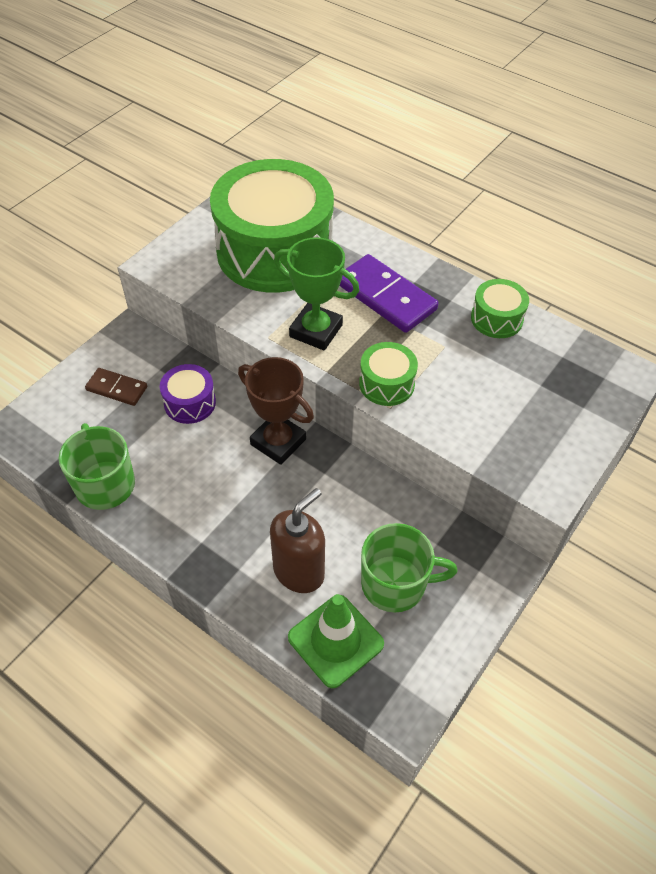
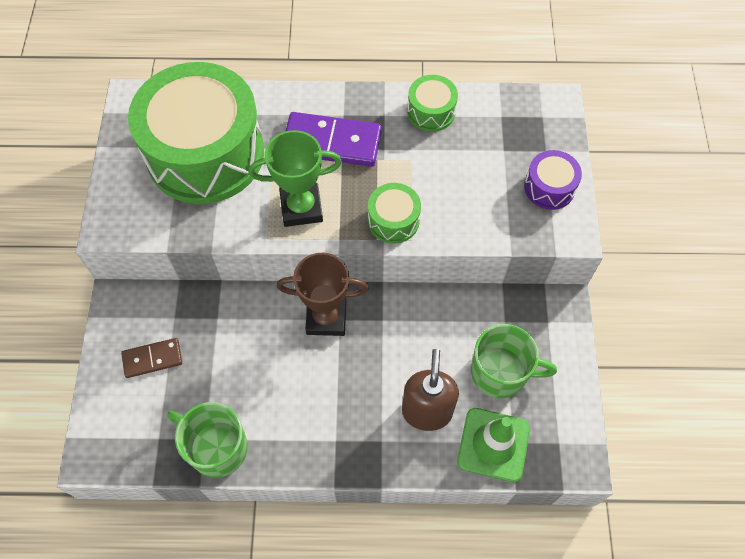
camera: 35 degrees left, 10 degrees up
(190, 403) = (227, 331): purple drum -> purple drum (549, 187)
(395, 584) = (500, 372): green mug -> green mug turned 45 degrees clockwise

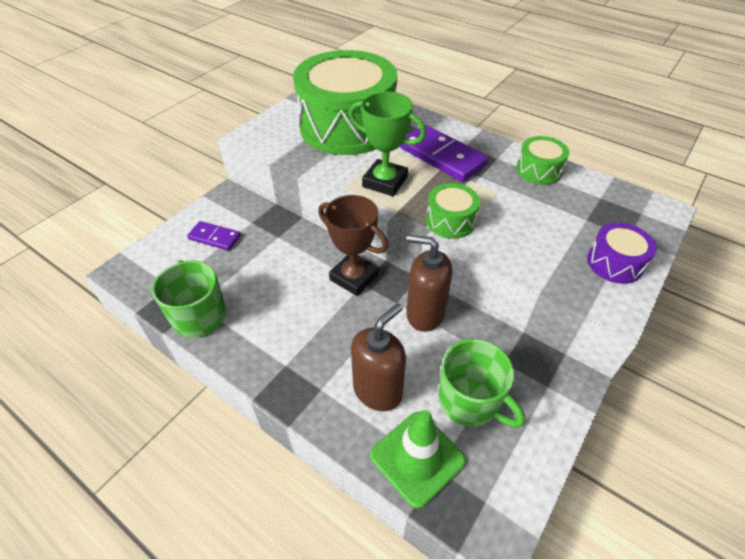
camera: 35 degrees right, 15 degrees down
(152, 359) = (214, 237): brown domino -> purple domino
(414, 316) = (424, 314): none -> brown soap dispenser

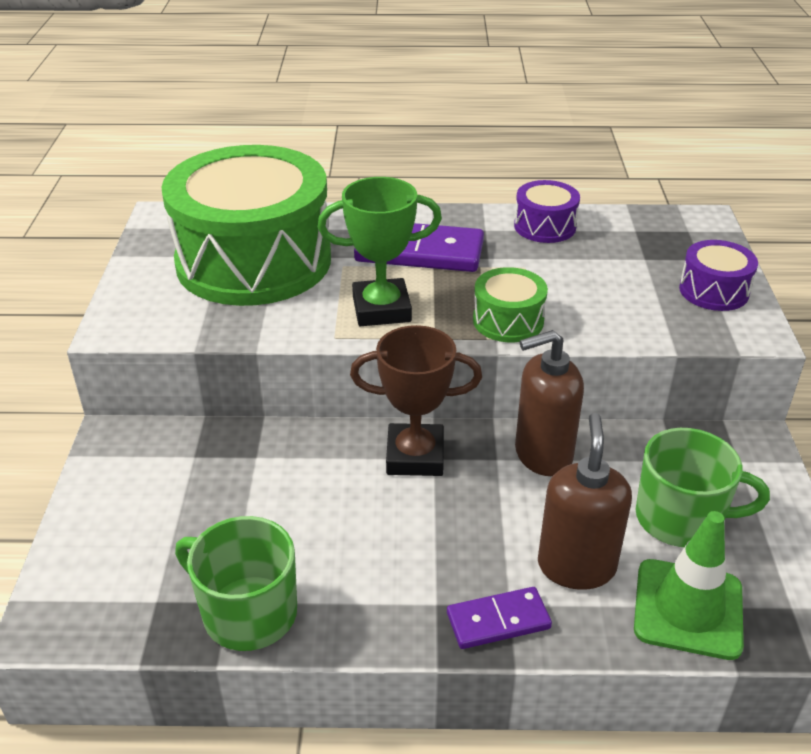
camera: 35 degrees left, 10 degrees down
(214, 237) = (157, 503): purple domino -> purple domino (498, 621)
(538, 170) = (545, 226): green drum -> purple drum

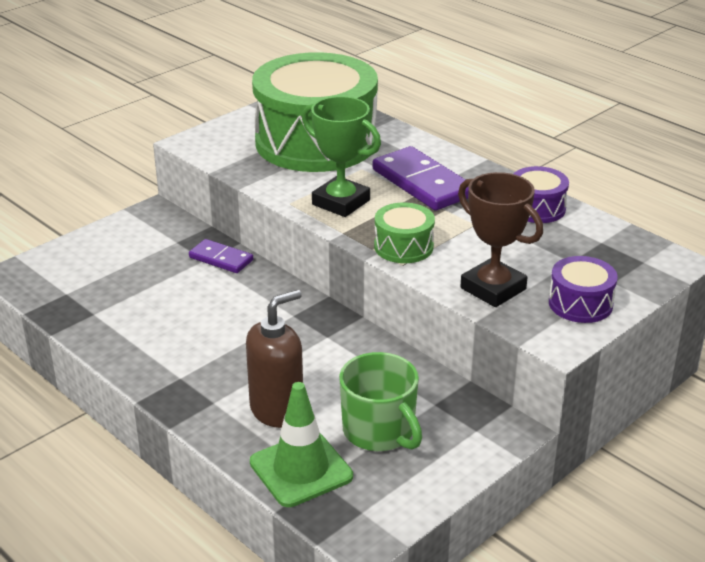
camera: 45 degrees right, 5 degrees down
(247, 612) = (94, 323): green mug -> none
(415, 456) = (284, 308): brown trophy -> brown trophy (493, 289)
(498, 621) = (195, 404): purple domino -> purple domino (221, 259)
(542, 455) = (357, 350): brown soap dispenser -> none

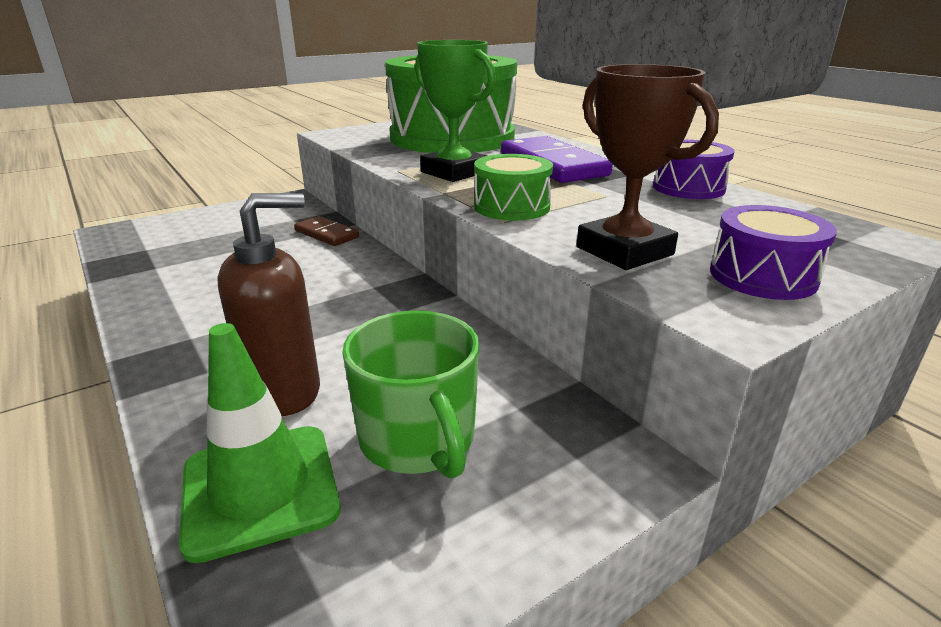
camera: 10 degrees right, 5 degrees down
(221, 259) = (326, 234): purple domino -> brown domino

